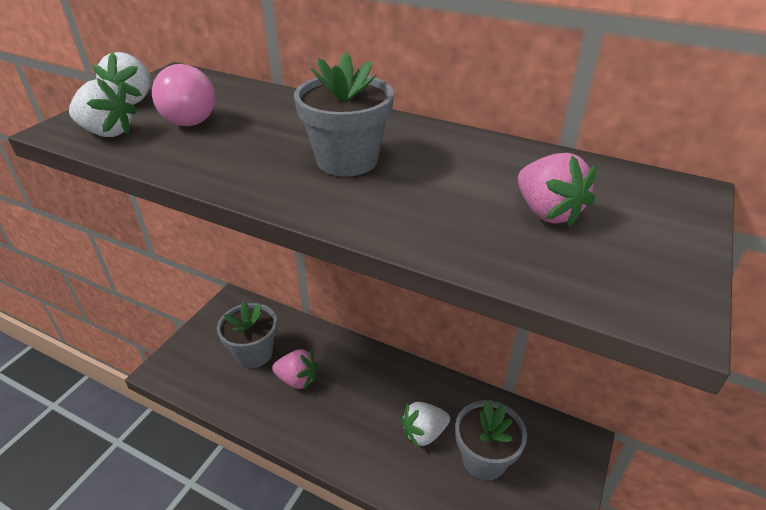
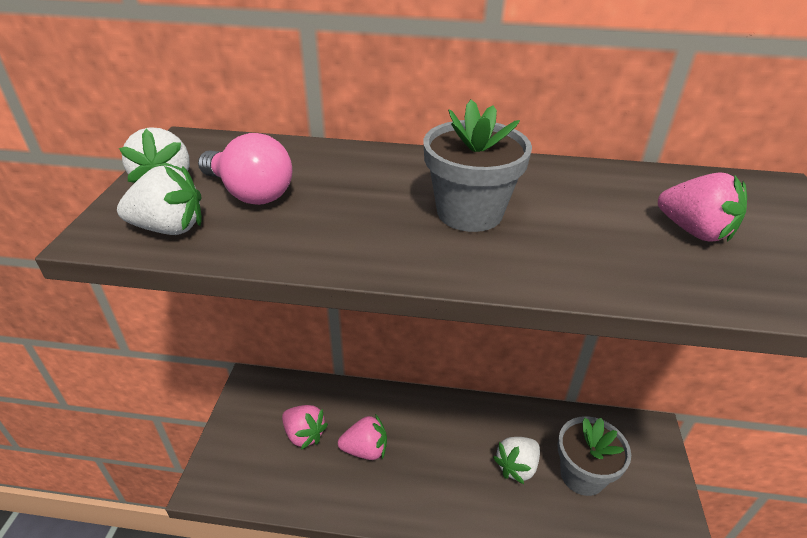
camera: 20 degrees left, 0 degrees up
(253, 353) = (304, 434): grey flower pot -> pink strawberry

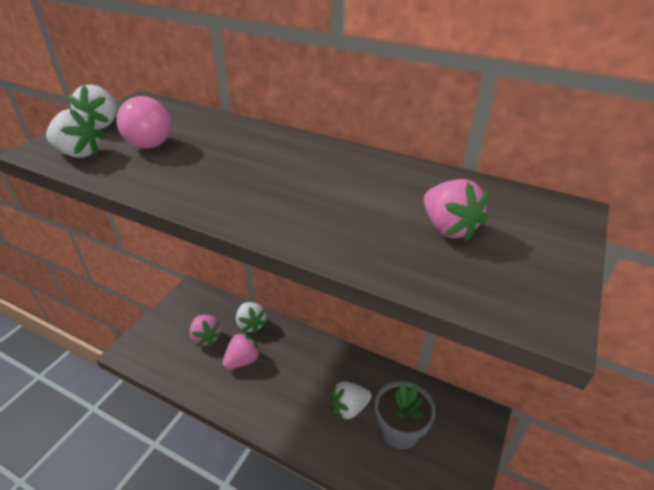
camera: 20 degrees right, 0 degrees up
(352, 402) = (251, 324): none -> white strawberry
(365, 450) = (242, 360): pink strawberry -> pink strawberry turned 60 degrees counterclockwise
(469, 212) = (281, 180): grey flower pot -> none

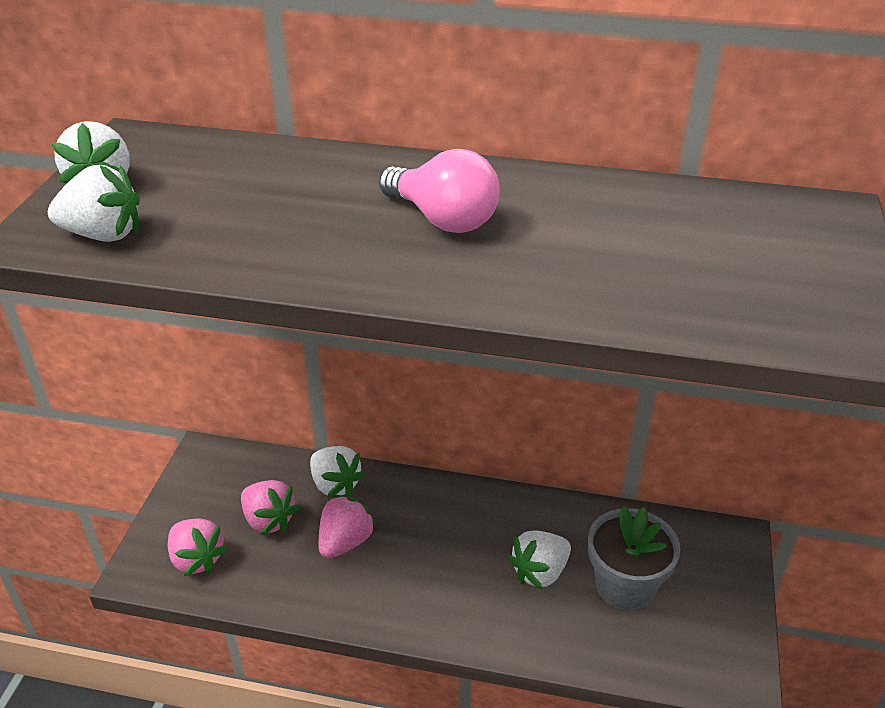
camera: 15 degrees left, 0 degrees up
(146, 140) = (197, 199): pink light bulb -> pink light bulb (443, 219)
(448, 228) = (701, 256): pink strawberry -> pink strawberry (196, 559)

